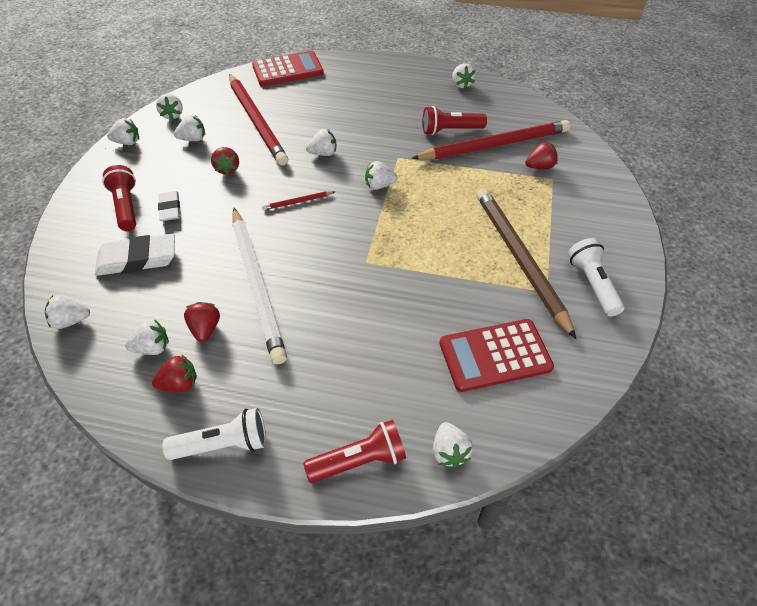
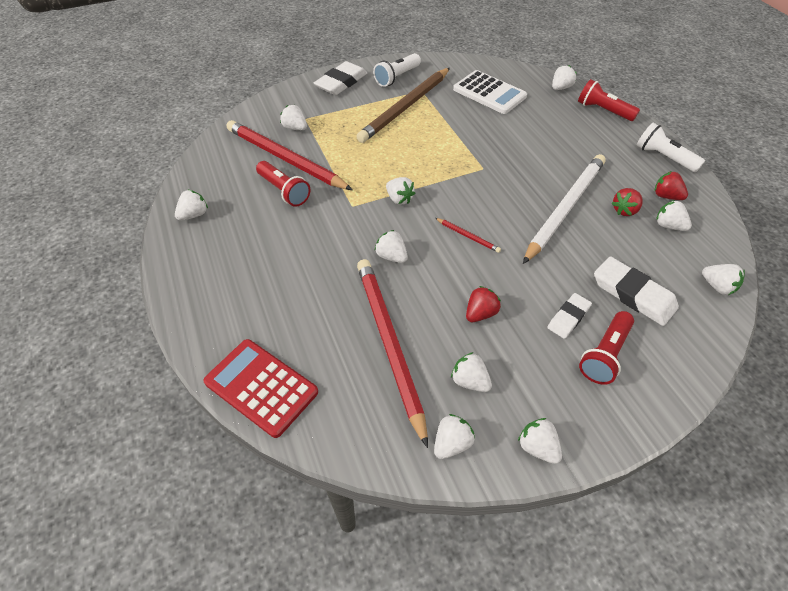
camera: 125 degrees left, 0 degrees up
(257, 121) = (389, 344): red pencil -> red pencil turned 45 degrees counterclockwise
(495, 355) = (489, 93): red calculator -> white calculator
(539, 166) = (295, 128): red strawberry -> white strawberry
(609, 231) = (341, 82): none -> white eraser

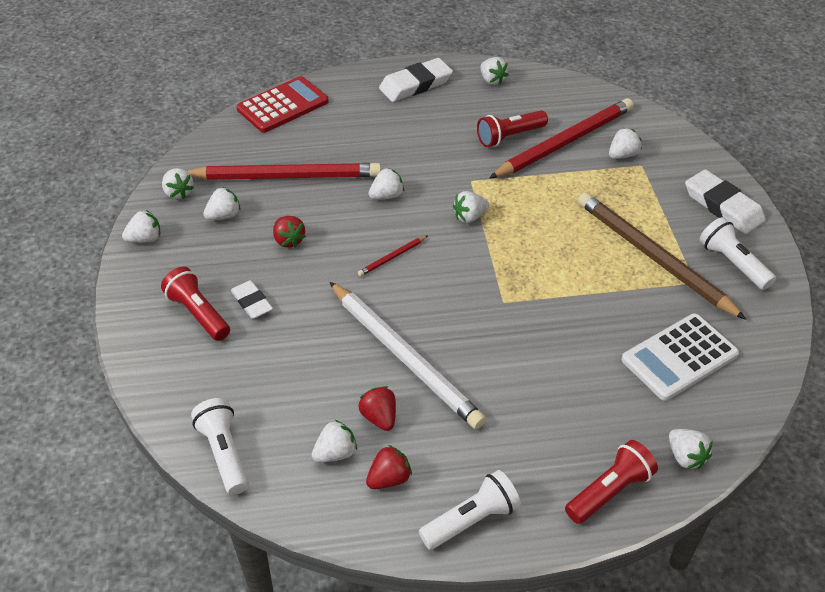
camera: 105 degrees right, 5 degrees down
(633, 294) = (253, 367): white eraser -> white eraser (415, 84)
(717, 286) = (224, 453): white strawberry -> white flashlight

